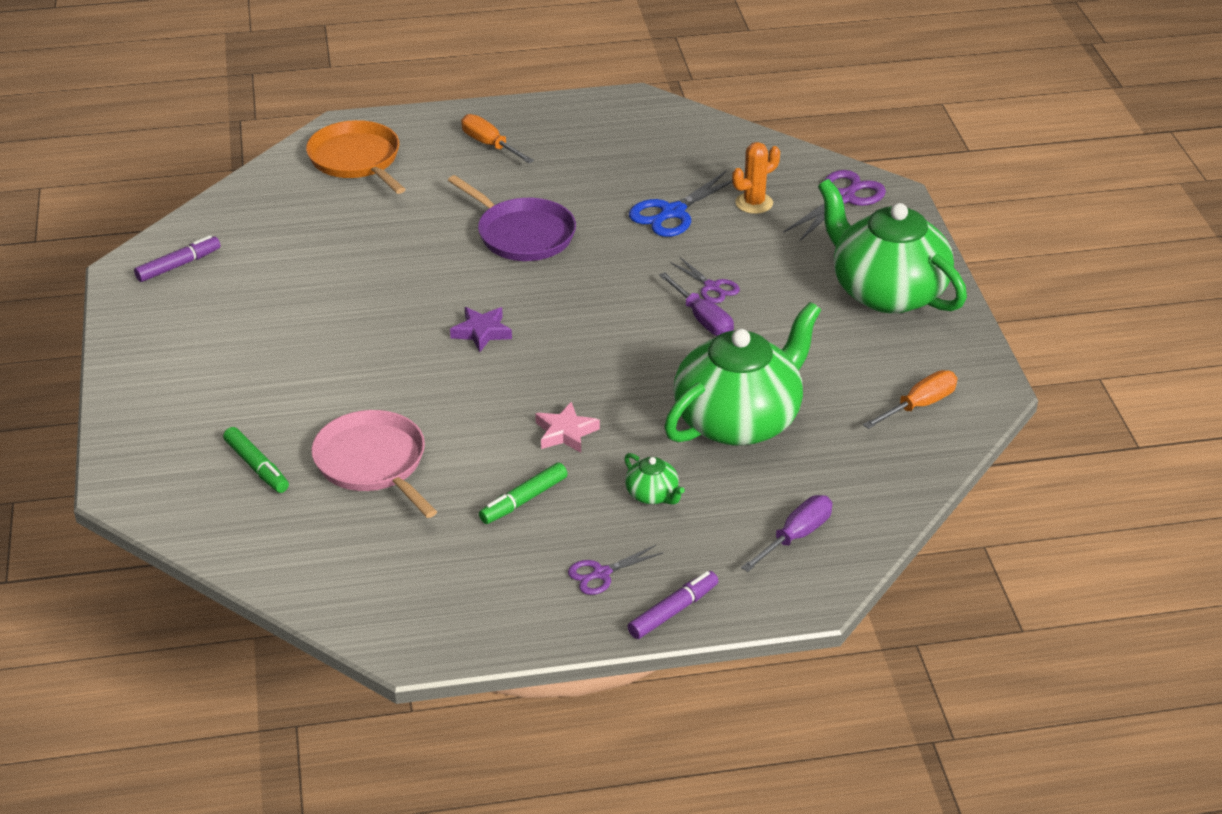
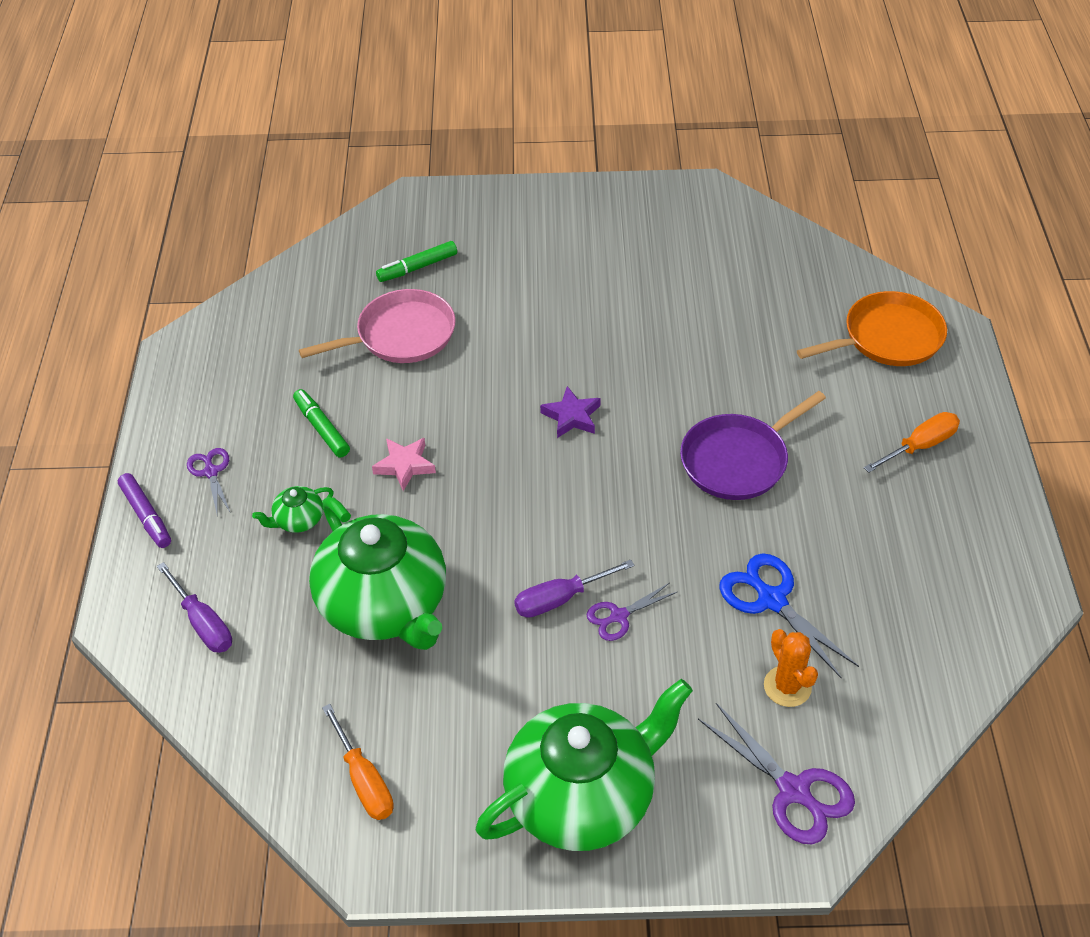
camera: 100 degrees right, 10 degrees up
(178, 265) = (709, 219): purple marker -> none

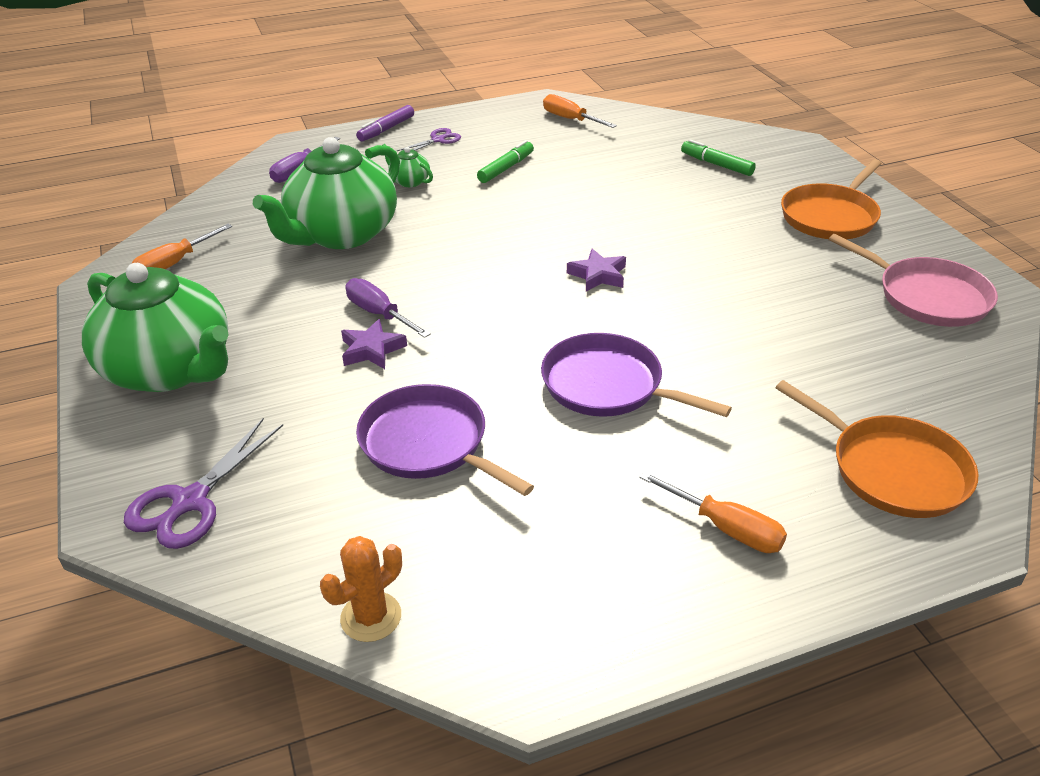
camera: 70 degrees right, 10 degrees down
(241, 343) = (570, 119): none -> orange screwdriver
(401, 335) = (631, 176): pink pan -> pink pan (927, 297)
(404, 465) = (489, 210): pink star -> none
(555, 232) = (830, 216): none -> orange pan
(619, 616) = (372, 350): purple scissors -> purple star
(772, 600) = (428, 443): blue scissors -> purple pan
(787, 686) = (319, 474): orange cactus -> orange cactus (371, 617)

